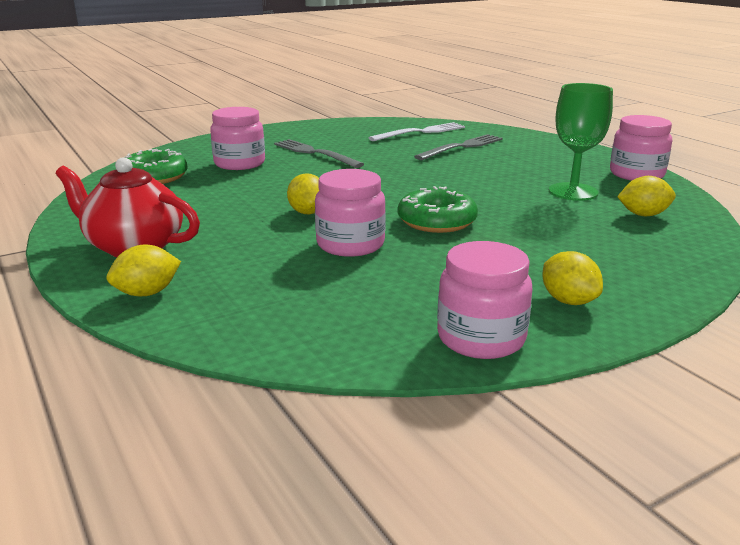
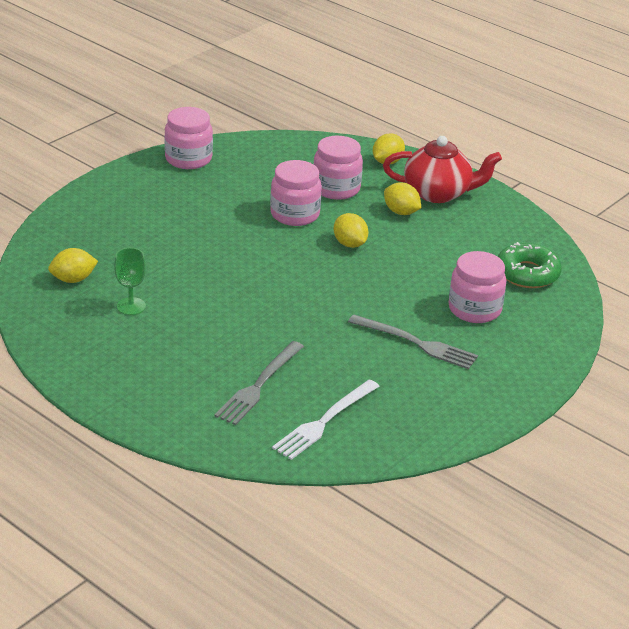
camera: 160 degrees right, 10 degrees up
(436, 221) = (243, 248): green donut -> none
(568, 301) = (141, 187): yellow lemon -> yellow lemon (401, 212)
(573, 192) = (131, 306): green goblet -> green goblet, size x0.62
(636, 174) = (61, 349): pink jar -> pink jar (336, 188)

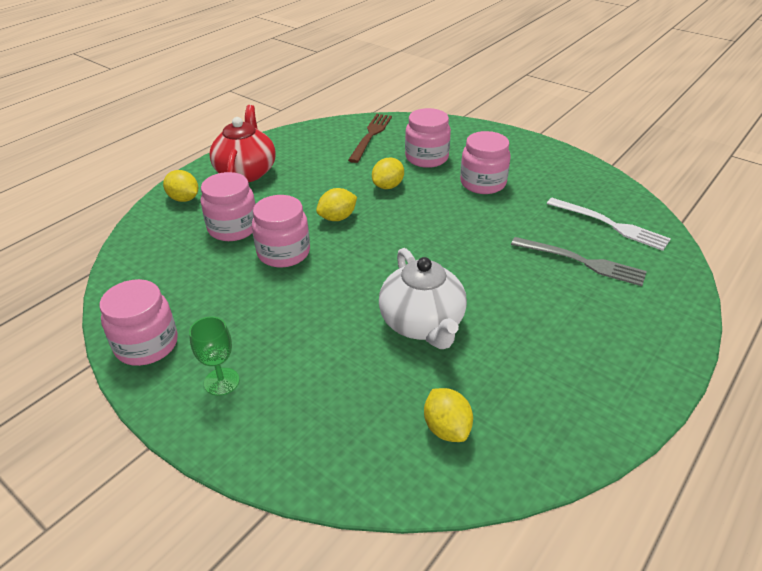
camera: 90 degrees left, 5 degrees up
(131, 306) = (487, 364): green goblet -> green goblet (221, 381)
(186, 279) = (422, 324): none -> white teapot
(401, 212) = (279, 191): yellow lemon -> yellow lemon (388, 186)
(416, 343) = (483, 183): grey fork -> pink jar
(527, 273) = (371, 136): green donut -> brown fork

